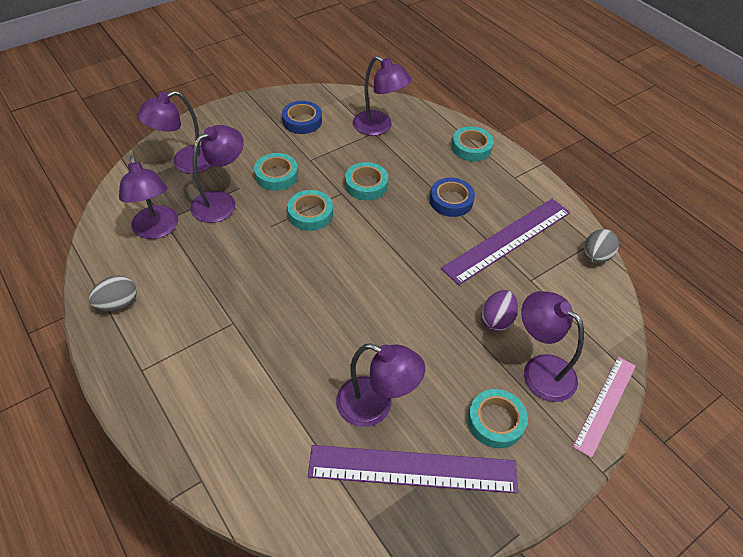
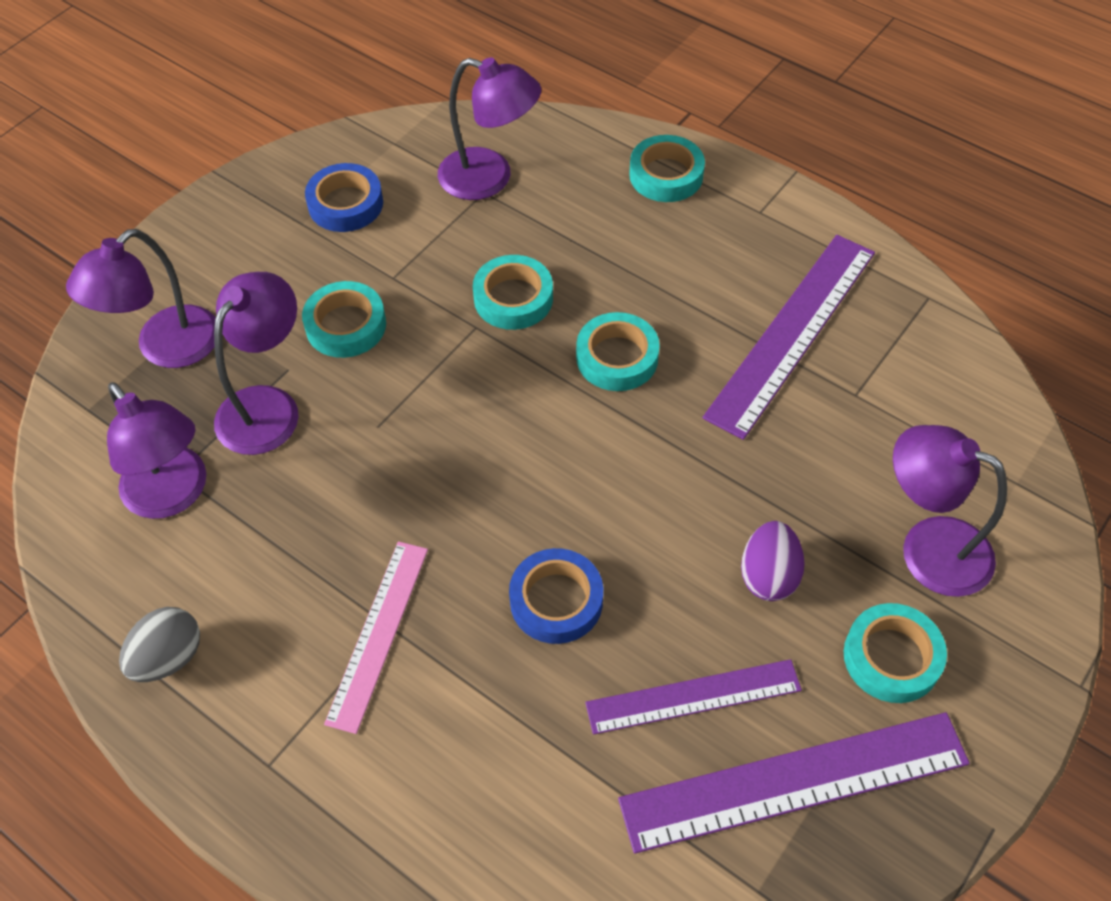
camera: 15 degrees left, 5 degrees up
(310, 214) = (438, 382): turquoise tape -> turquoise tape (617, 357)
(375, 406) = (693, 696): purple lamp -> purple ruler
(451, 201) = (671, 287): blue tape -> blue tape (556, 601)
(496, 320) = (828, 482): purple egg -> purple egg (768, 575)
(596, 256) = (943, 321): grey egg -> none
(605, 405) = (1047, 574): pink ruler -> pink ruler (378, 634)

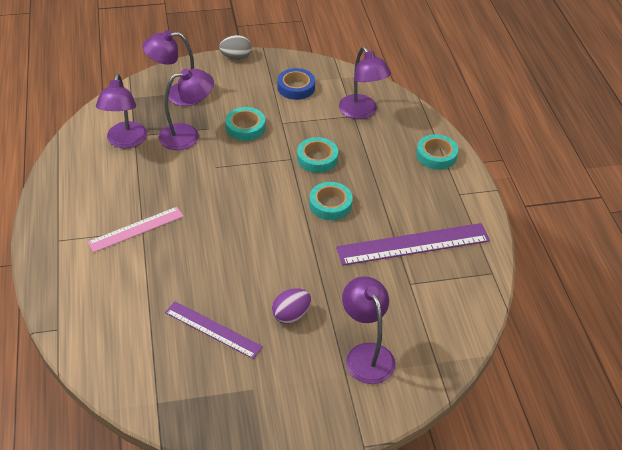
camera: 40 degrees right, 10 degrees down
(168, 658) = (67, 187): grey egg -> grey egg (236, 57)
(556, 601) = (205, 264): blue tape -> none
(794, 781) = (213, 382): purple ruler -> none
(891, 657) = (301, 376): turquoise tape -> none

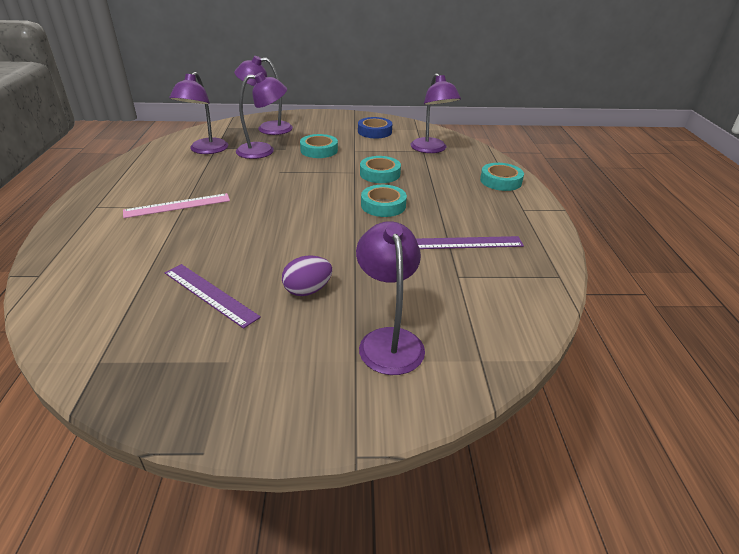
camera: 10 degrees right, 10 degrees down
(236, 57) = (328, 113): grey egg -> none
(413, 244) = (467, 243): purple ruler -> purple ruler, size x0.63

